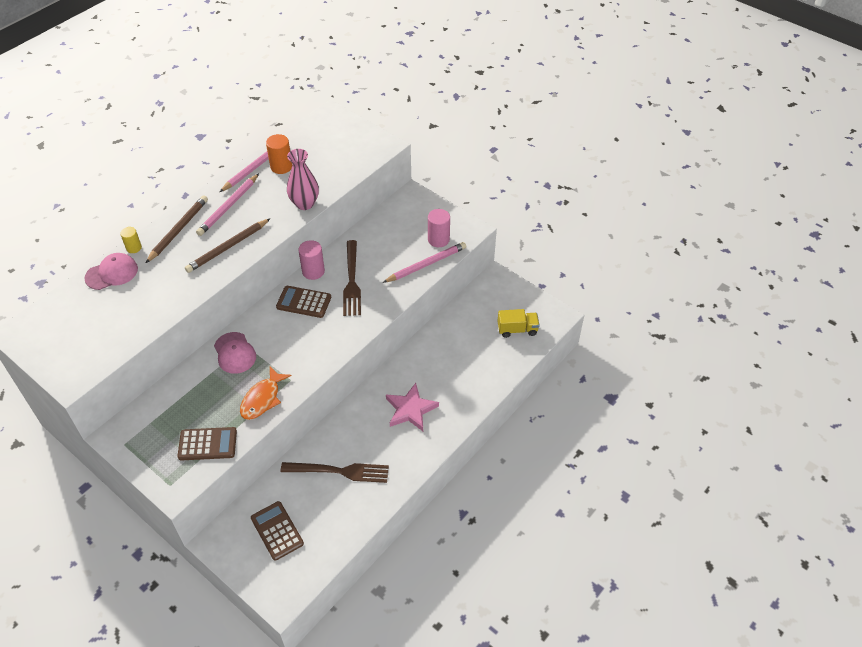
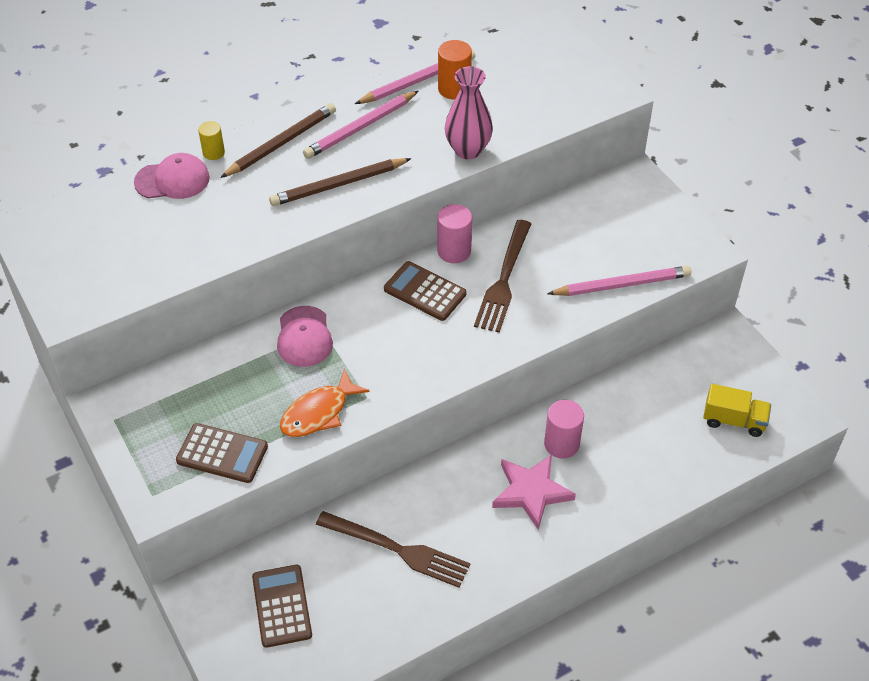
camera: 20 degrees right, 0 degrees up
(438, 239) = (653, 253): pink cylinder -> pink cylinder (561, 444)

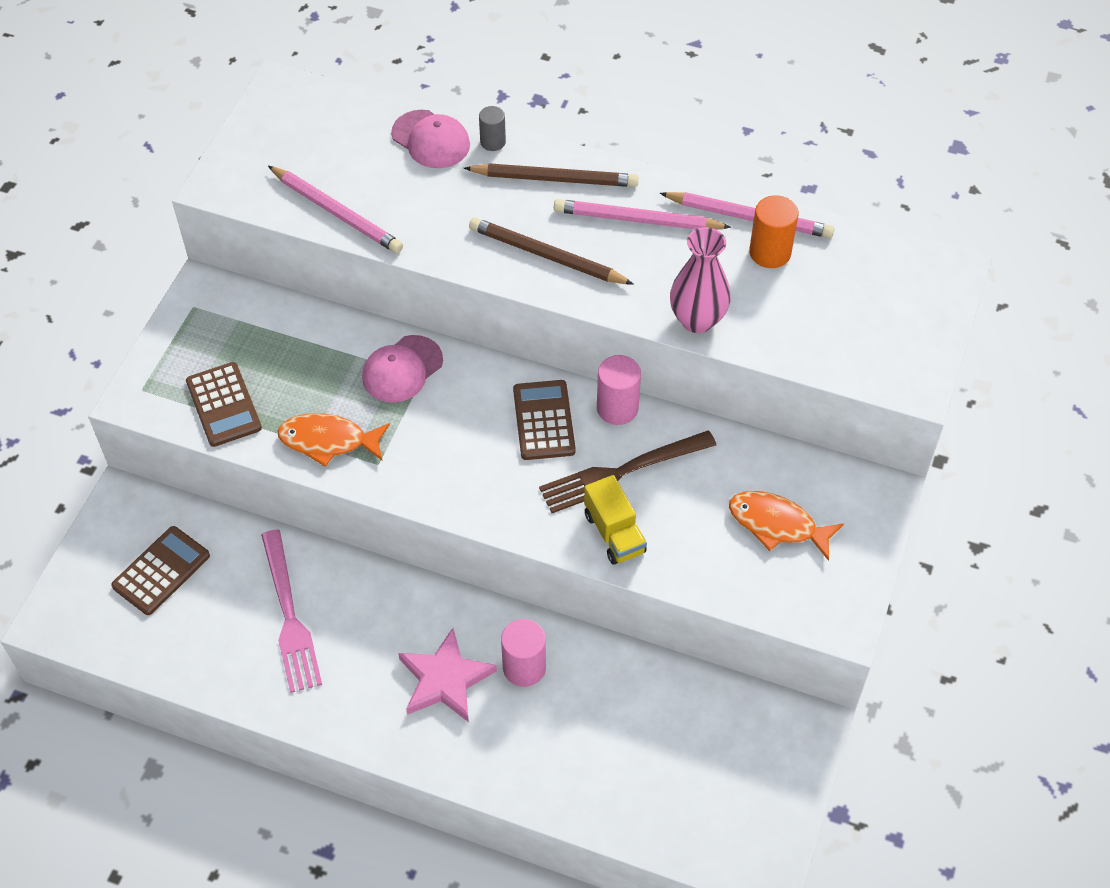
camera: 50 degrees right, 5 degrees up
(213, 152) = (493, 142): yellow cylinder -> grey cylinder
(398, 550) = (290, 617): brown fork -> pink fork
(614, 235) = (777, 524): none -> orange fish
(622, 285) = (715, 575): pink pencil -> pink pencil (336, 212)
(734, 420) = (697, 803): yellow truck -> yellow truck (614, 533)

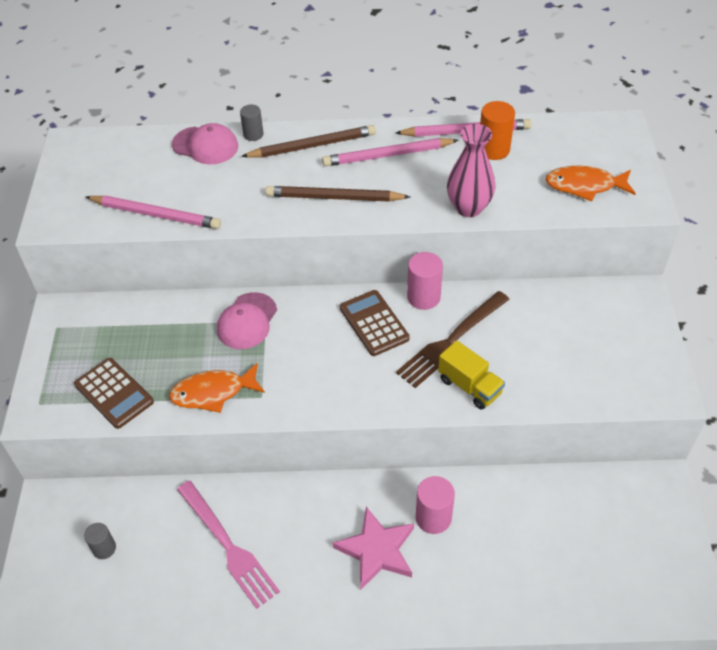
camera: 20 degrees left, 5 degrees down
(161, 571) = (104, 548): brown calculator -> grey cylinder
(777, 524) = (583, 340): orange fish -> orange fish (584, 186)

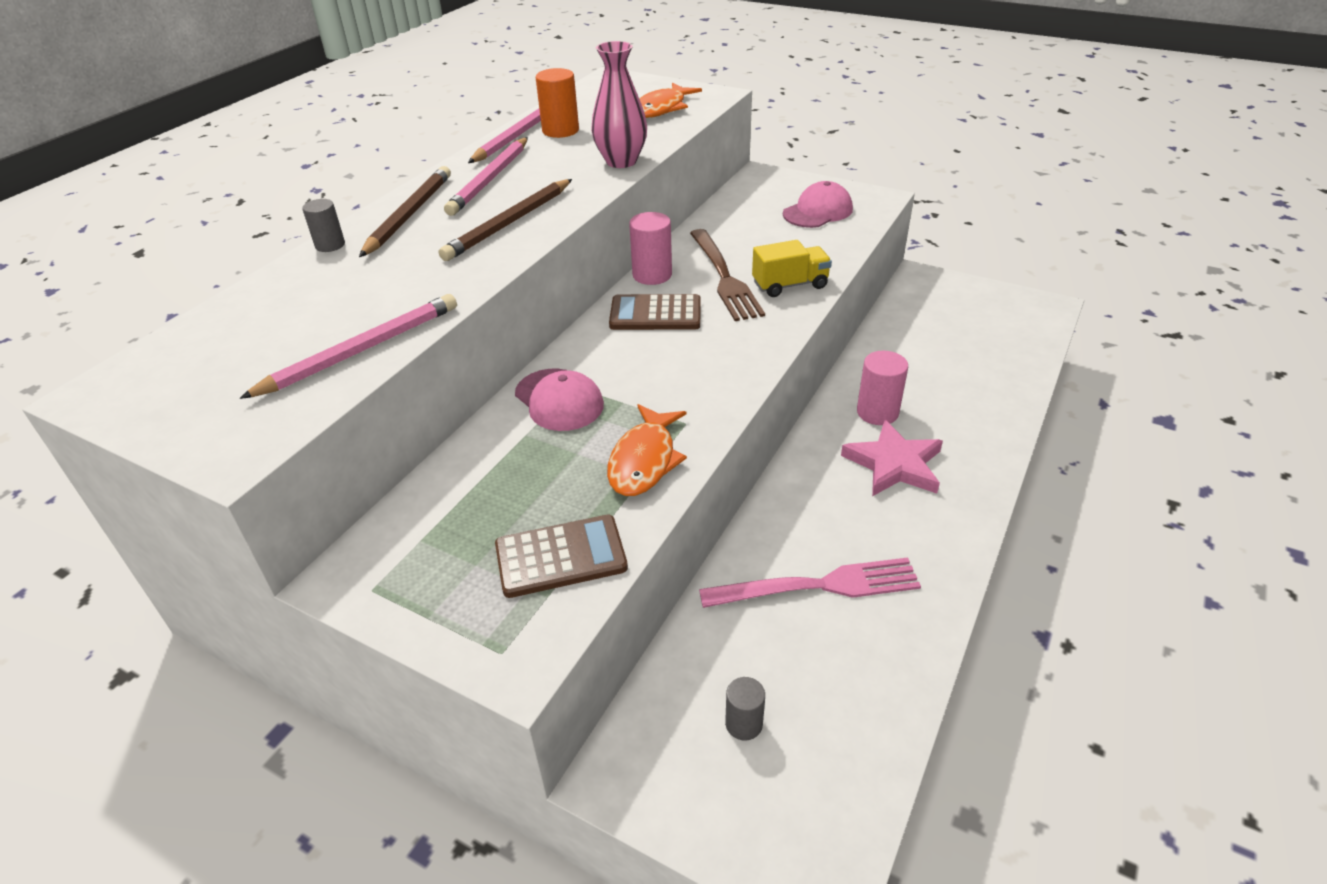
camera: 60 degrees left, 10 degrees down
(205, 145) = (294, 282): pink cap -> pink cap (818, 211)

